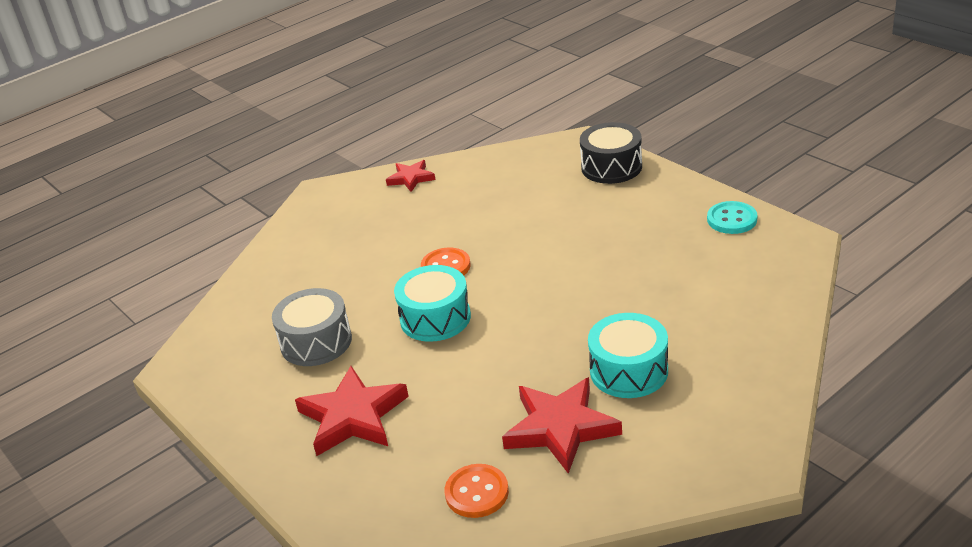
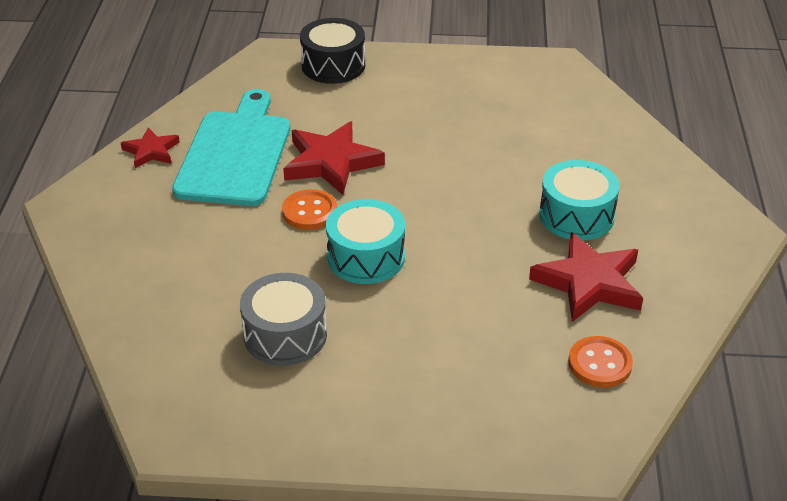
camera: 50 degrees left, 5 degrees up
(353, 416) = (417, 372): red star -> red star (331, 162)
(457, 203) = (235, 154): none -> turquoise cutting board
(732, 219) = (489, 69): turquoise button -> none

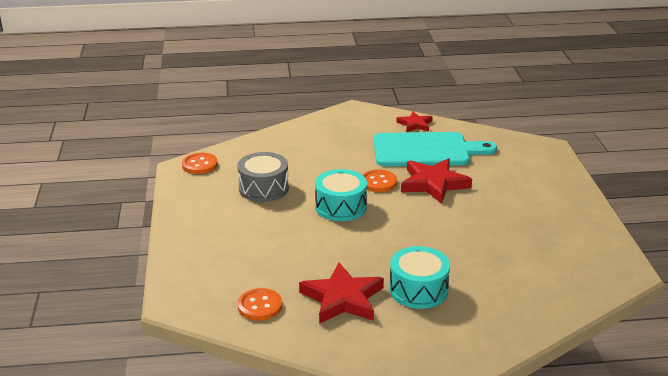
camera: 80 degrees right, 10 degrees down
(174, 412) = (199, 165): none -> orange button
(333, 65) = (550, 171): black drum -> none

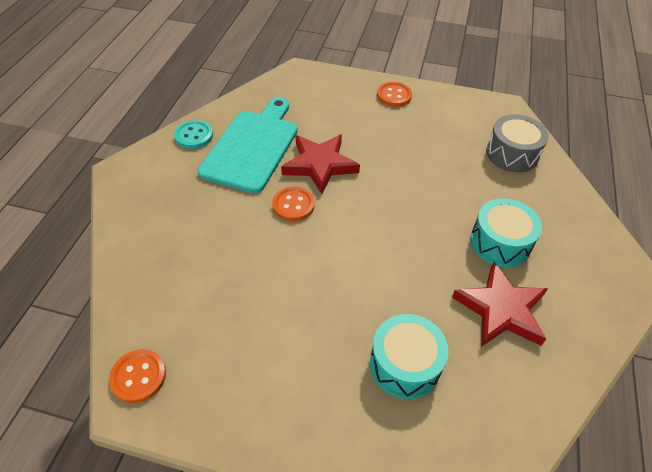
camera: 70 degrees left, 20 degrees up
(260, 306) = (498, 396): orange button -> orange button (394, 95)
(263, 188) = (246, 316): grey drum -> grey drum (512, 154)
(340, 207) = (326, 253): turquoise drum -> turquoise drum (404, 364)
(415, 124) = (194, 136): red star -> turquoise button

